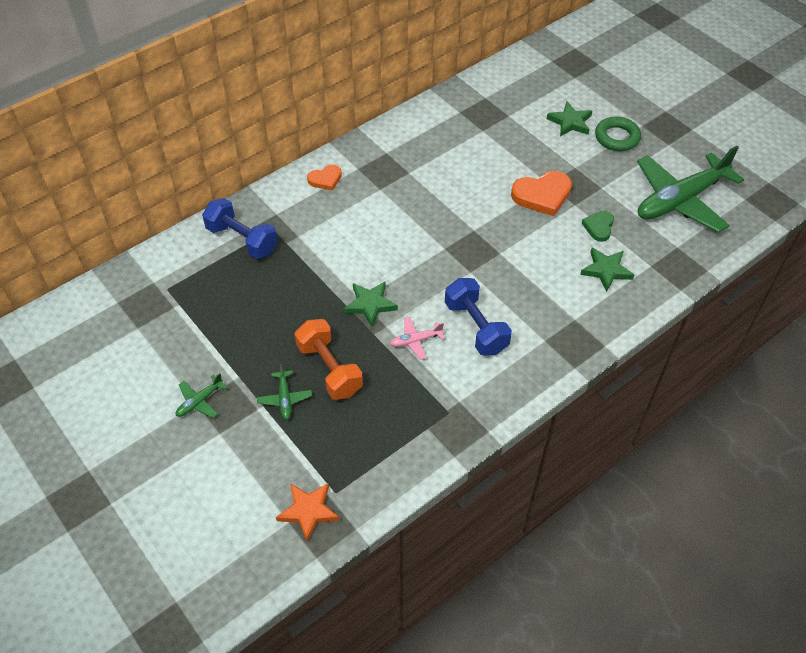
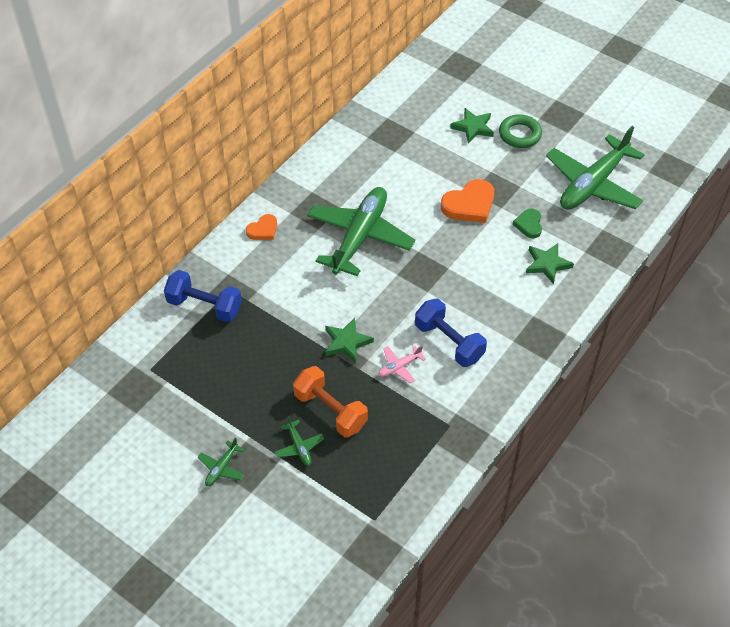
camera: 15 degrees left, 0 degrees up
(308, 511) = (356, 542): orange star -> none
(419, 204) = (360, 236): none -> green plane

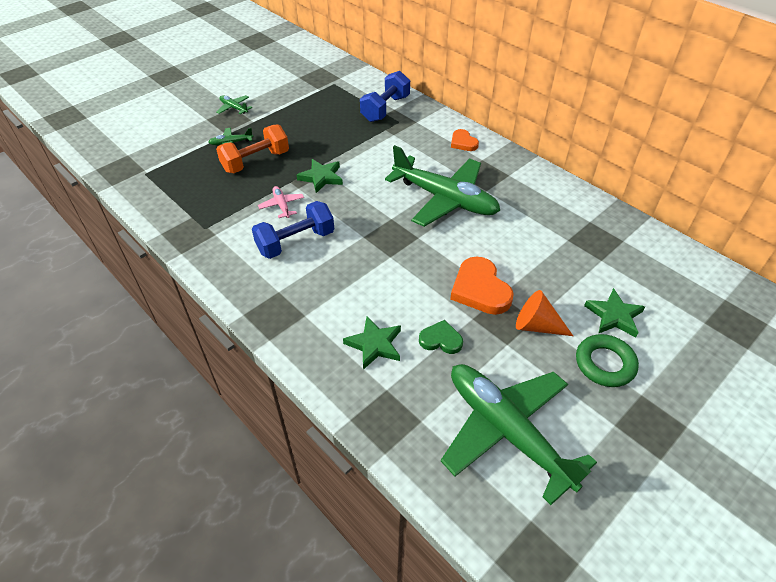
camera: 100 degrees right, 5 degrees down
(497, 170) = (536, 326): none -> orange cone

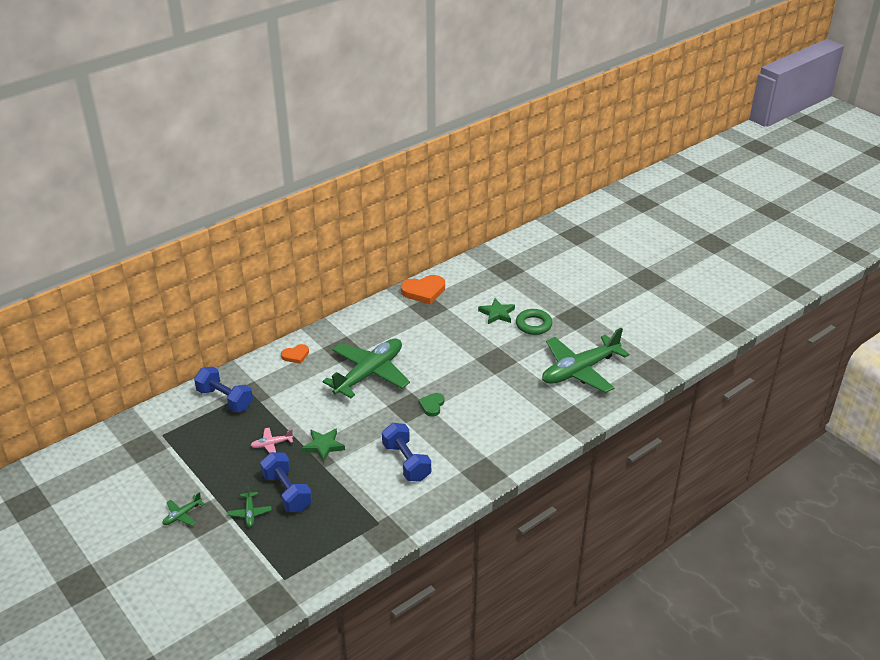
camera: 85 degrees left, 10 degrees down
(256, 161) = (287, 492): orange dumbbell -> blue dumbbell
(282, 205) = (357, 472): pink plane -> pink plane (271, 444)
(374, 344) = (514, 421): green star -> none
(441, 340) = (512, 390): green heart -> green heart (432, 405)
(480, 289) = (469, 367): orange heart -> orange heart (424, 291)
(536, 326) = (503, 346): orange cone -> none

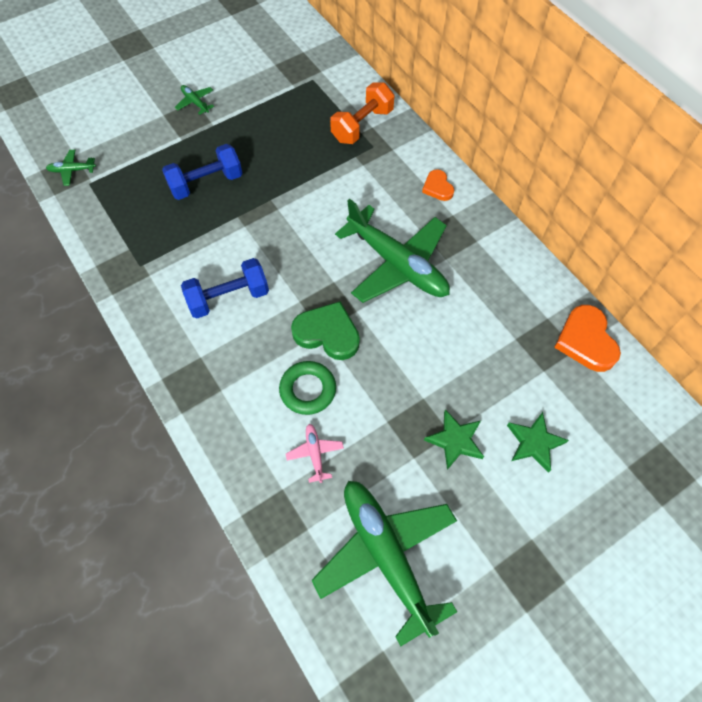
camera: 95 degrees right, 25 degrees up
(225, 399) = (362, 125): blue dumbbell -> orange dumbbell
(250, 513) = (184, 153): green plane -> green plane (72, 170)
(271, 444) = (282, 168): pink plane -> pink plane (315, 453)
(323, 446) = (271, 215): green star -> green star (455, 440)
(432, 405) = (327, 333): green heart -> green heart, size x1.71
(533, 325) = (506, 497): green ring -> green ring (308, 390)

